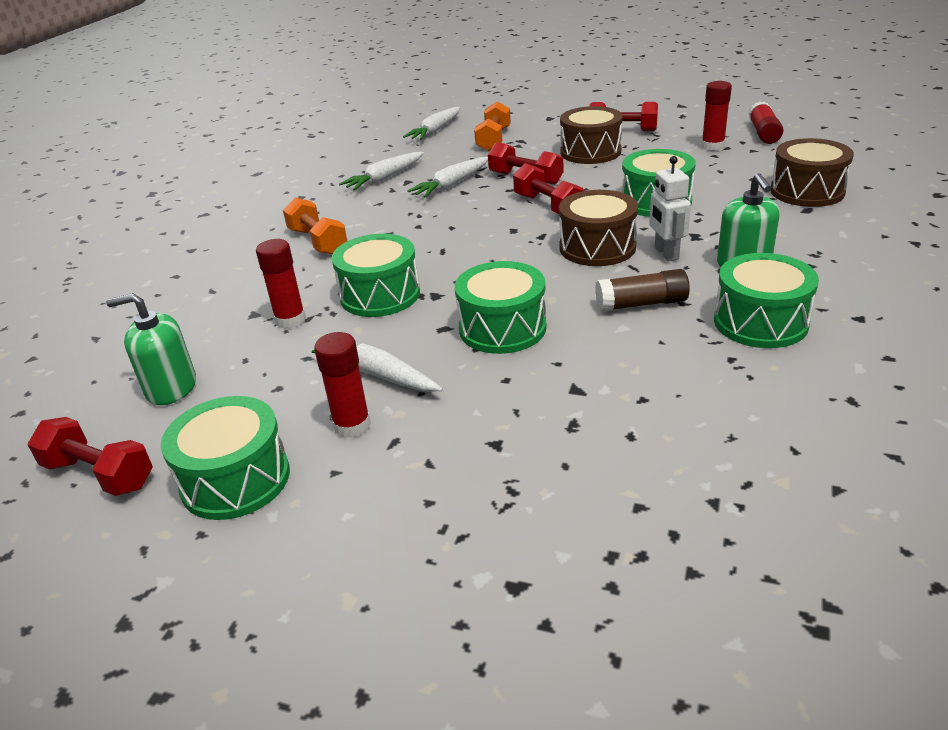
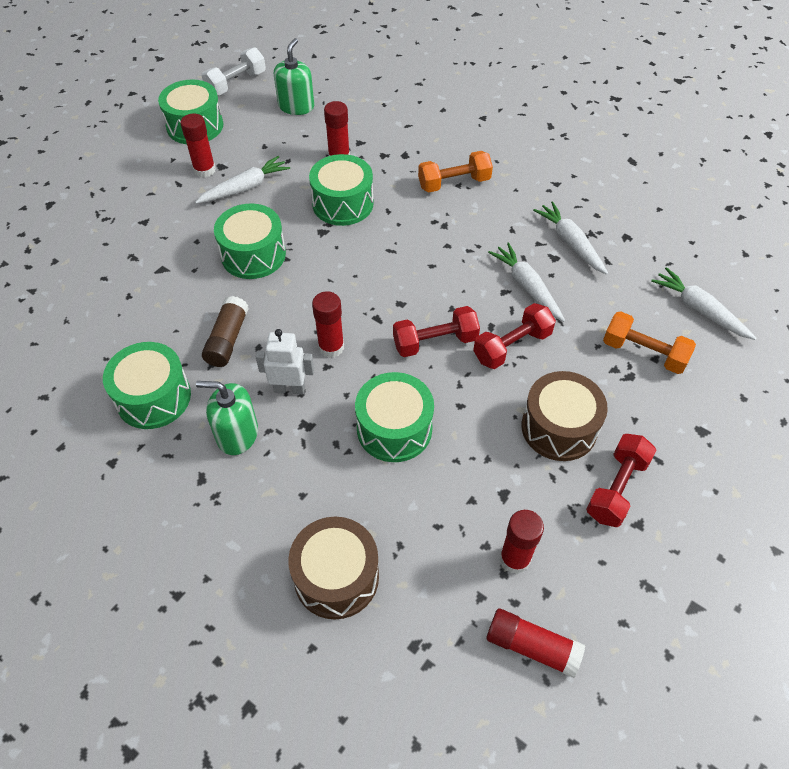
camera: 105 degrees right, 20 degrees up
(99, 474) = (236, 83): red dumbbell -> white dumbbell
(597, 247) = (331, 347): brown drum -> red glue stick

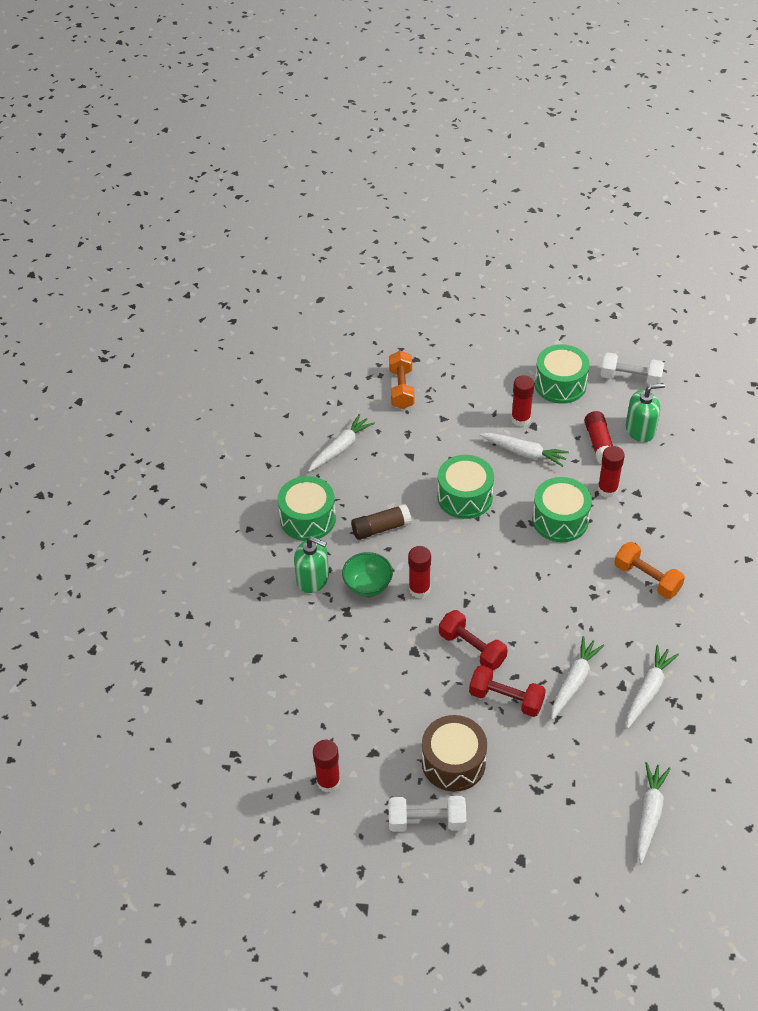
camera: 60 degrees right, 5 degrees down
(92, 320) = (340, 448): none -> white carrot
(237, 434) = (313, 579): green soap dispenser -> green soap dispenser turned 135 degrees clockwise
(289, 388) = (368, 586): white robot -> green bowl
(336, 577) = (251, 688): brown drum -> none
(394, 429) = (379, 662): green drum -> none
(532, 646) = (273, 819): red glue stick -> red glue stick (599, 443)
(616, 488) = (427, 821): red dumbbell -> white dumbbell
(643, 353) = (569, 790): orange dumbbell -> orange dumbbell (401, 388)

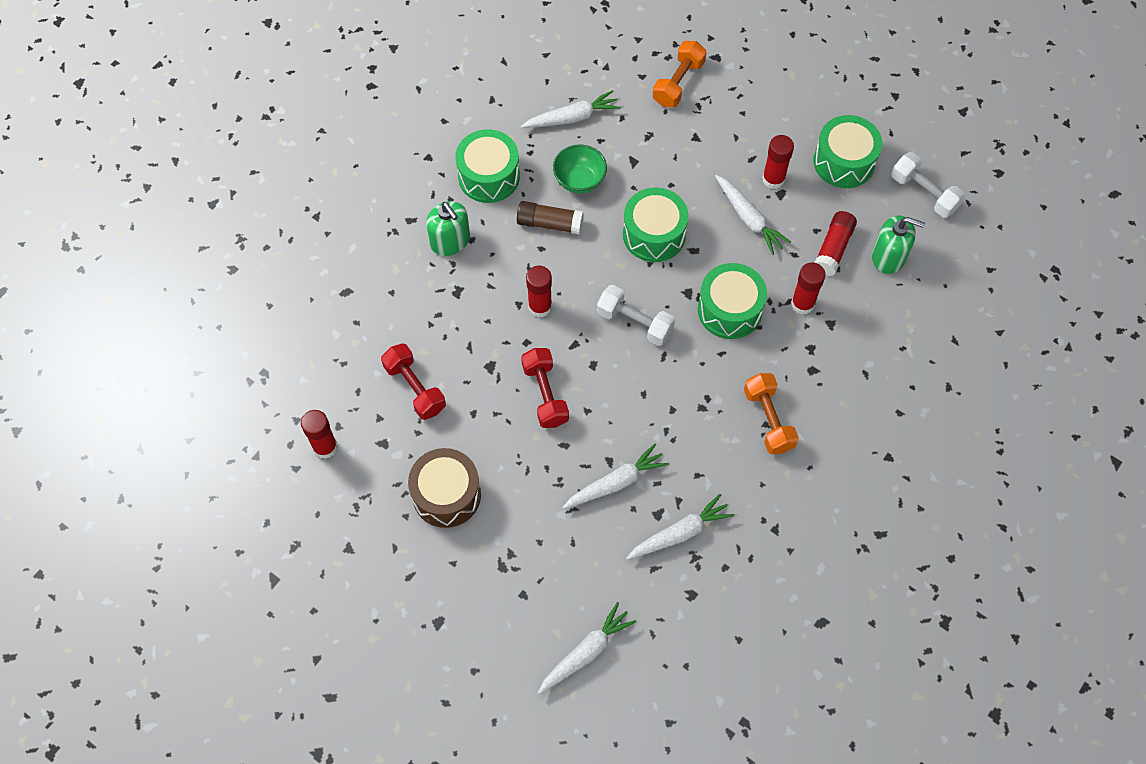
camera: 30 degrees right, 15 degrees up
(368, 586) = (495, 276): green bowl -> green bowl (579, 180)
(427, 821) = (383, 535): white dumbbell -> white dumbbell (634, 322)
(506, 699) = (539, 462): red dumbbell -> red dumbbell (415, 388)

